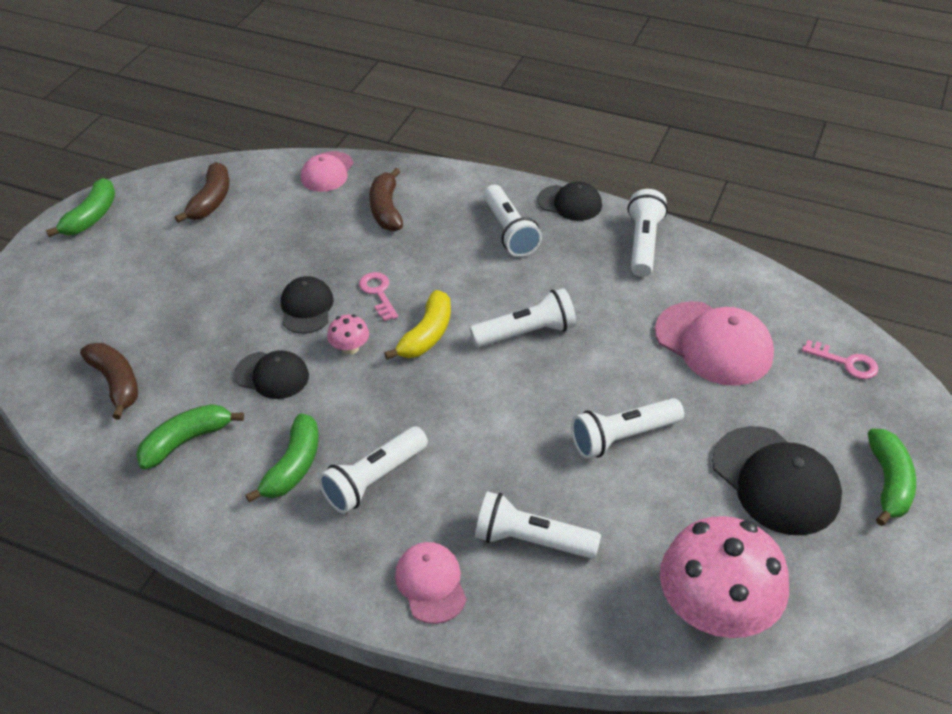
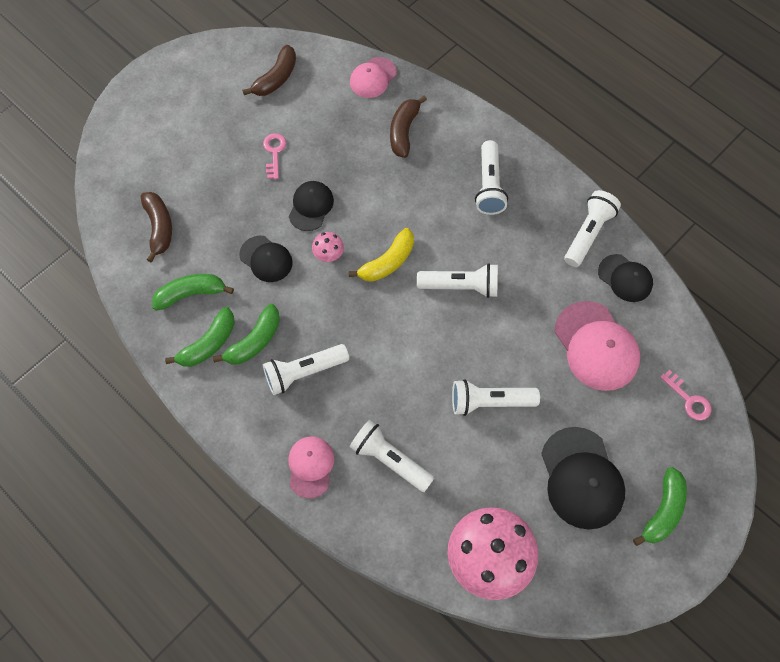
camera: 20 degrees right, 20 degrees up
(91, 217) = (185, 65): green banana -> green banana (208, 344)
(378, 293) = (367, 211): pink key -> pink key (274, 153)
(570, 203) = (549, 173): black cap -> black cap (625, 278)

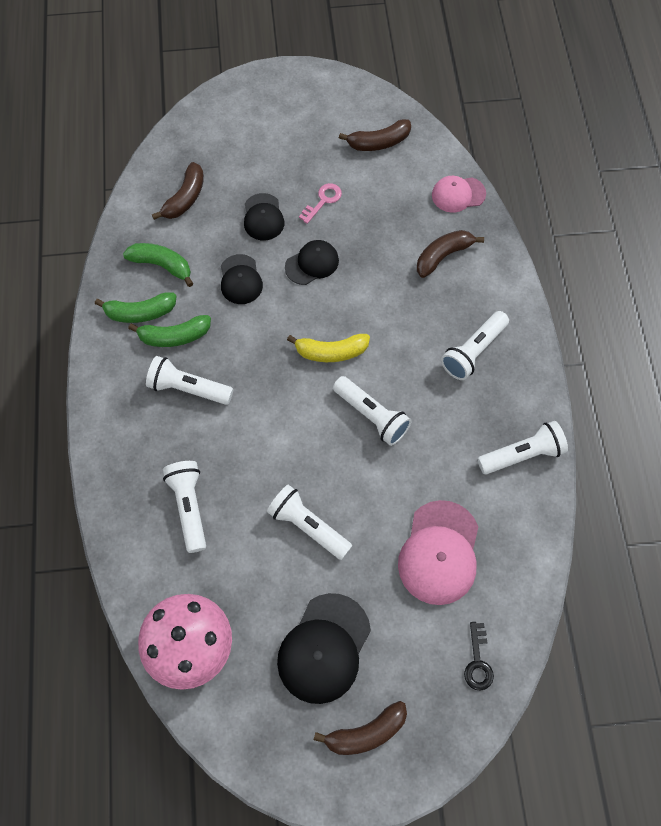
camera: 40 degrees right, 0 degrees up
(310, 466) = (127, 463): pink cap -> none
(328, 254) = (291, 311): pink mushroom -> none
(625, 278) = (519, 516): black cap -> black cap (263, 217)
(662, 511) = (366, 733): green banana -> brown banana
(688, 399) = (478, 661): pink key -> black key

